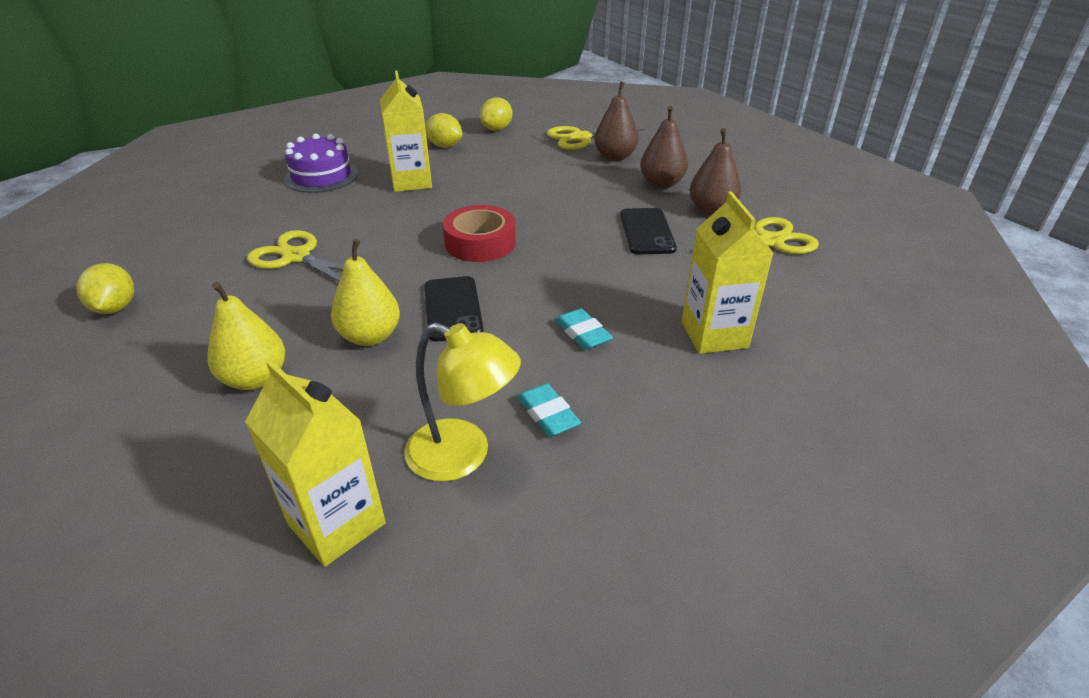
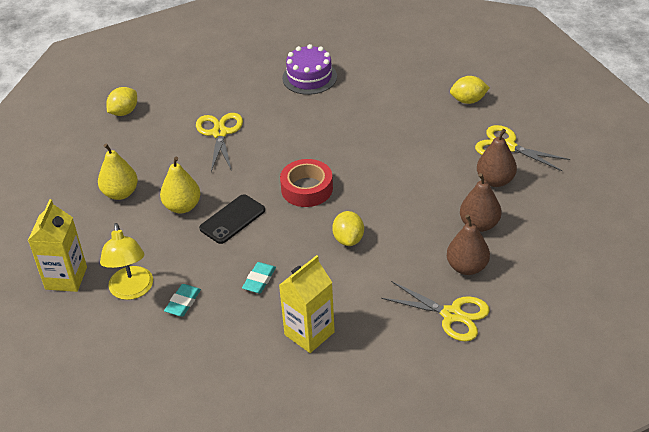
camera: 55 degrees right, 5 degrees up
(411, 182) = (345, 115): yellow carton -> none
(444, 146) = (411, 95): yellow lemon -> yellow lemon (348, 239)
(646, 232) = (399, 250): black phone -> none

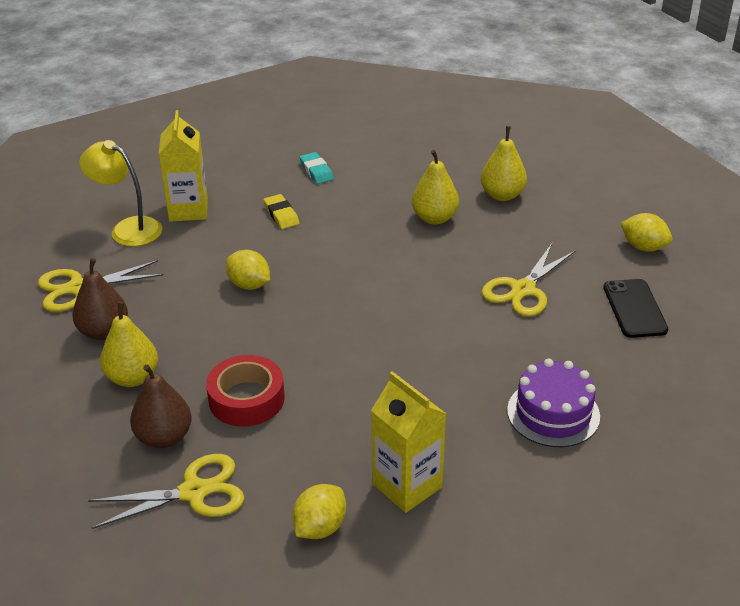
camera: 130 degrees right, 5 degrees down
(66, 278) = (426, 134): yellow carton -> yellow carton (407, 485)
(124, 112) = (643, 247): yellow lemon -> yellow lemon turned 45 degrees counterclockwise
(132, 291) = (366, 155): yellow lamp -> yellow lamp (128, 228)
(219, 133) = (523, 290): yellow scissors -> yellow scissors turned 90 degrees clockwise
(232, 219) = (376, 236): black phone -> black phone (634, 309)
(259, 280) = (281, 215): turquoise eraser -> yellow eraser
(307, 189) = (353, 299): red tape -> red tape (246, 399)
(479, 224) = (133, 377): brown pear -> yellow pear

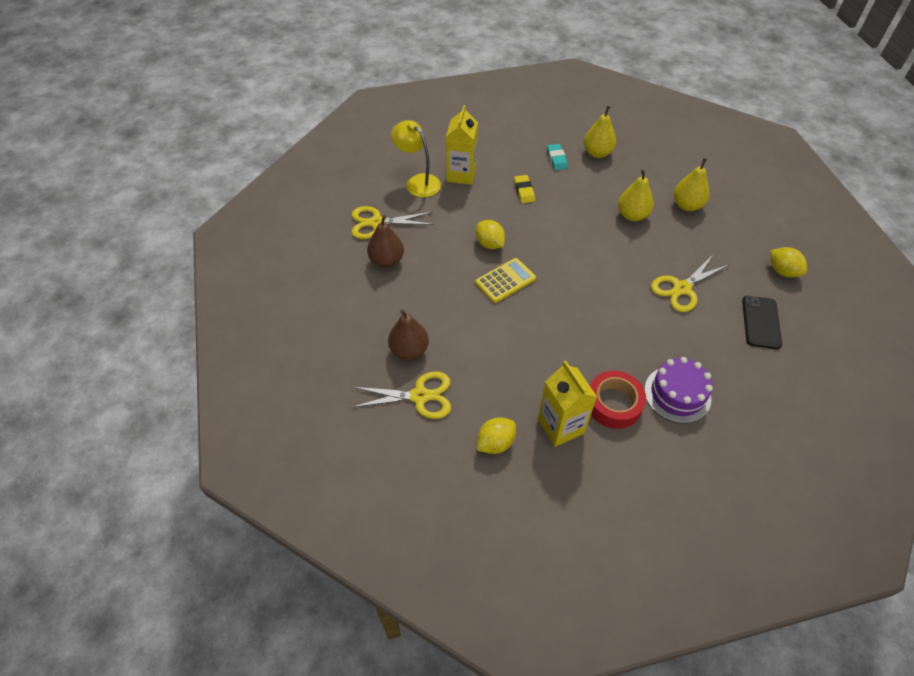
camera: 15 degrees right, 15 degrees up
(133, 377) = (398, 300): yellow pear -> yellow pear (597, 153)
(246, 399) = (468, 333): red tape -> red tape (613, 404)
(283, 325) = (505, 281): none -> yellow calculator

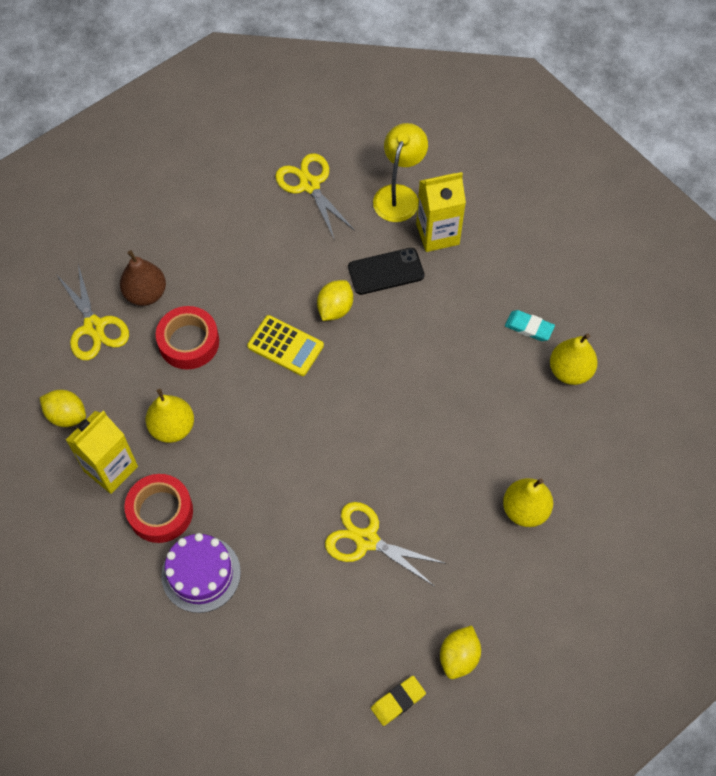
camera: 65 degrees right, 10 degrees up
(386, 261) = (258, 219): brown pear -> none
(470, 337) = (189, 342): none -> red tape
(524, 191) = (446, 312): yellow eraser -> yellow eraser (398, 701)
(557, 159) = (529, 327): turquoise eraser -> turquoise eraser turned 60 degrees clockwise
(632, 215) = (469, 448): yellow pear -> yellow pear (172, 427)
(761, 322) = (354, 645): black phone -> black phone (386, 271)

